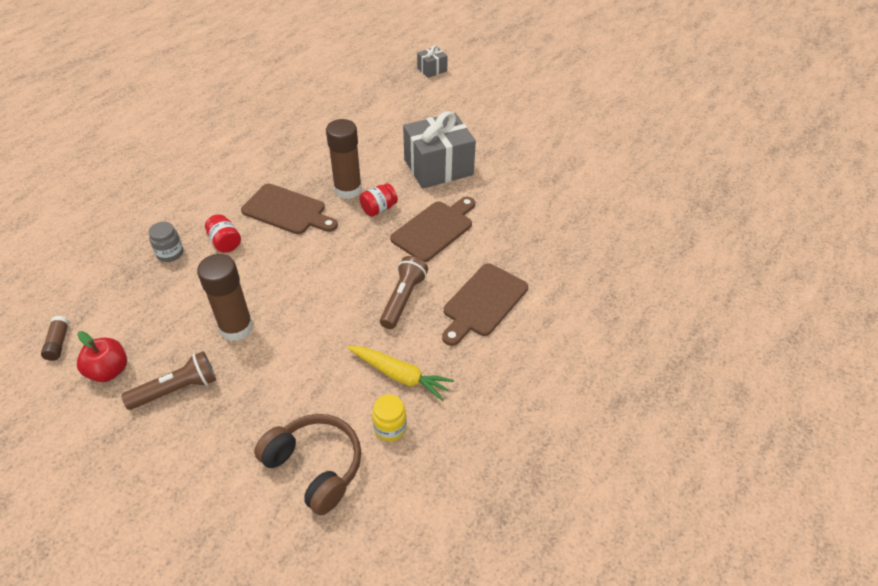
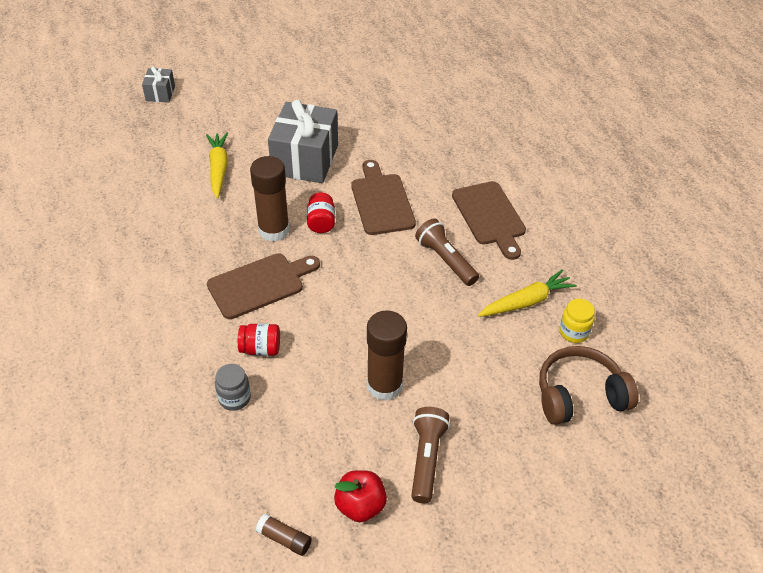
camera: 55 degrees left, 0 degrees up
(384, 133) = (218, 169): none -> yellow carrot

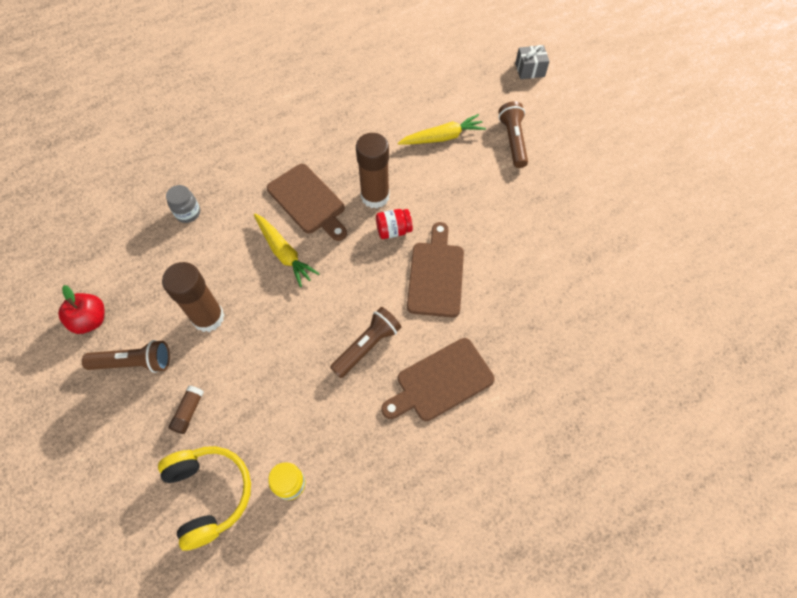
camera: 80 degrees right, 15 degrees up
(245, 122) = (513, 140): none -> brown flashlight
(260, 348) = (238, 218): red jar -> none
(284, 539) = (64, 274): brown glue stick -> brown glue stick (188, 412)
(305, 160) = (476, 199): grey gift -> none
(381, 201) = (436, 275): brown cutting board -> brown cutting board turned 60 degrees counterclockwise
(526, 302) = (324, 431): yellow carrot -> yellow carrot (284, 252)
(579, 395) = (209, 494): brown headphones -> yellow headphones

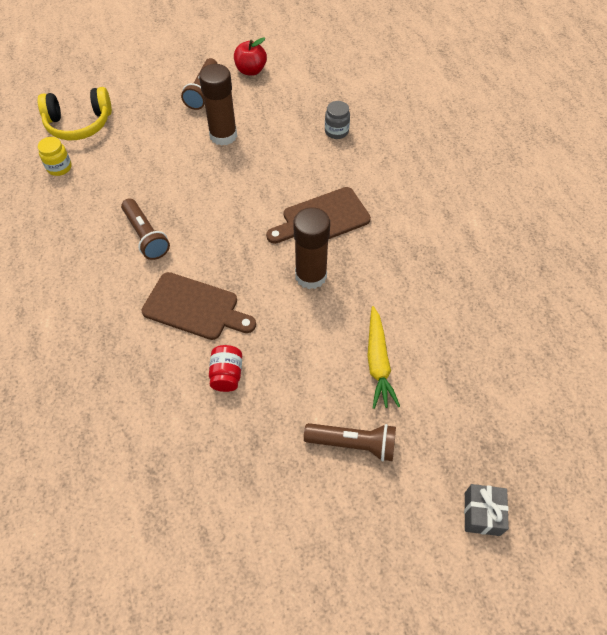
camera: 105 degrees right, 5 degrees down
(188, 412) = (147, 118): brown glue stick -> none
(284, 252) = (268, 192): yellow carrot -> none
(393, 230) = (262, 283): red jar -> red jar (227, 375)
(441, 381) = (84, 283): brown cutting board -> none

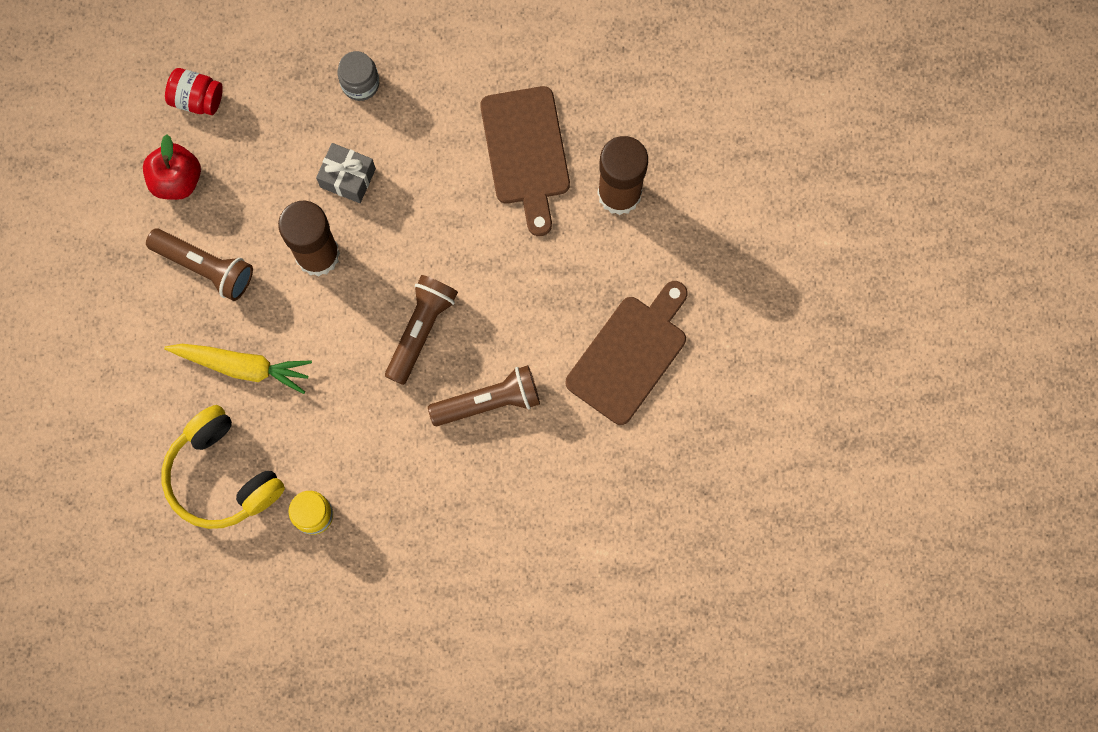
camera: 75 degrees left, 20 degrees up
(79, 124) = (222, 476): yellow headphones -> yellow headphones turned 135 degrees clockwise
(227, 375) = (741, 333): red jar -> red jar (197, 98)
(353, 444) = (867, 209): brown flashlight -> brown flashlight (421, 330)
(378, 362) = (769, 148): yellow carrot -> yellow carrot (242, 366)
(482, 514) = (978, 99): grey gift -> grey gift (347, 178)

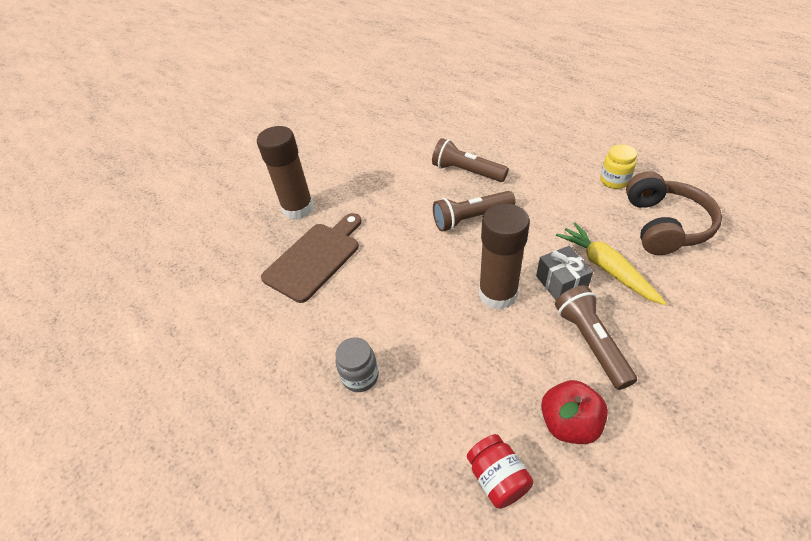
camera: 130 degrees left, 30 degrees down
(222, 476) = (664, 225): yellow headphones -> brown headphones
(347, 178) = (433, 323): grey gift -> grey gift (561, 283)
(629, 355) = (378, 151): brown cutting board -> none

